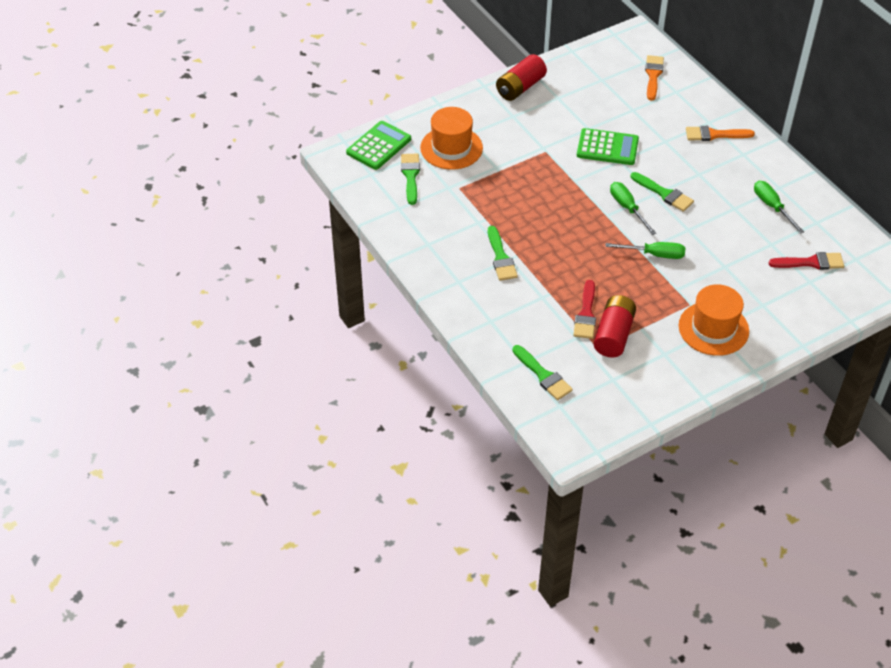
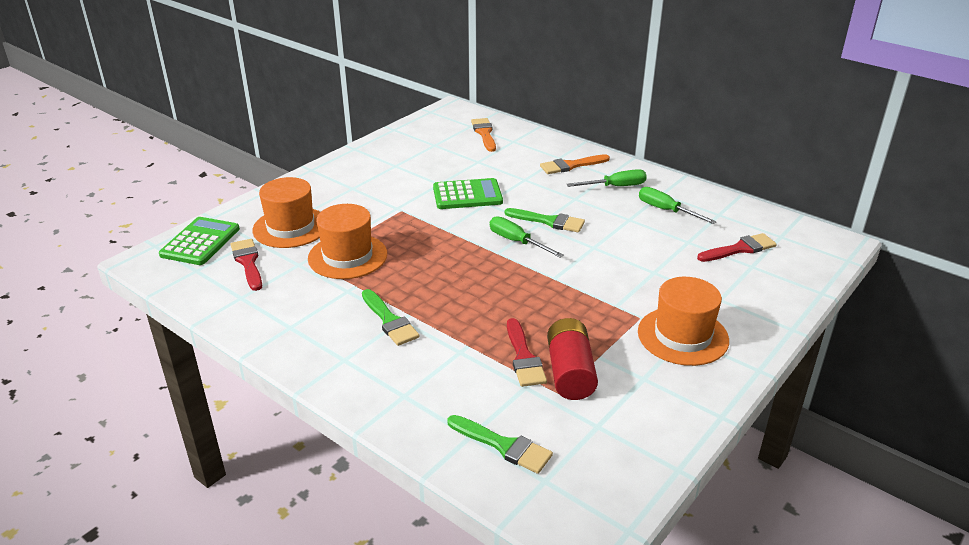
camera: 20 degrees left, 15 degrees down
(410, 176) = (248, 262): green brush -> red brush
(488, 189) = (347, 256): none -> orange hat
(520, 87) = (351, 164): red battery -> none
(654, 254) = (571, 278): green screwdriver -> green screwdriver (615, 187)

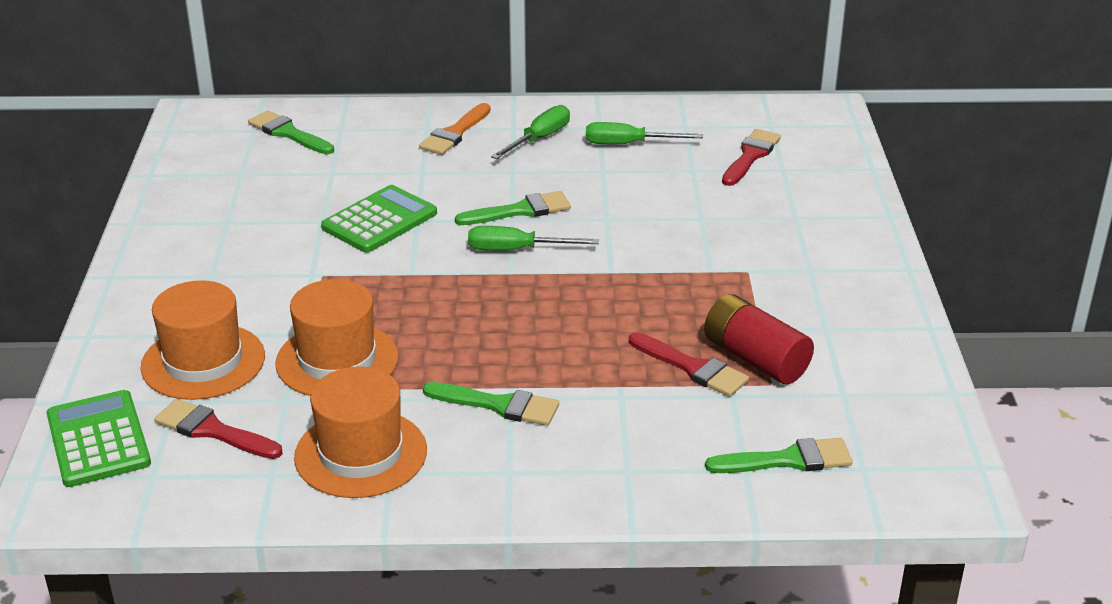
camera: 40 degrees left, 0 degrees up
(484, 133) = (288, 133): orange brush -> green brush
(682, 336) = (808, 270): orange hat -> orange hat (361, 453)

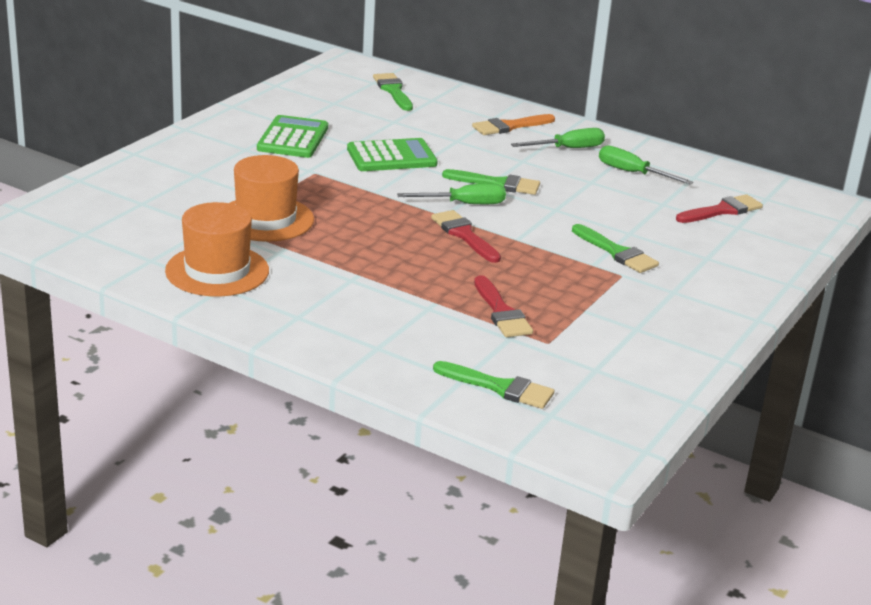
camera: 30 degrees right, 5 degrees down
(98, 440) = (75, 205): green calculator -> green calculator (293, 138)
(203, 362) = (183, 190): orange hat -> none
(213, 431) = (145, 226): red brush -> red brush (464, 235)
(498, 405) = (338, 280): green brush -> green brush (616, 252)
(516, 250) = (464, 204): green screwdriver -> green screwdriver turned 135 degrees clockwise
(755, 359) = (556, 324): red battery -> none

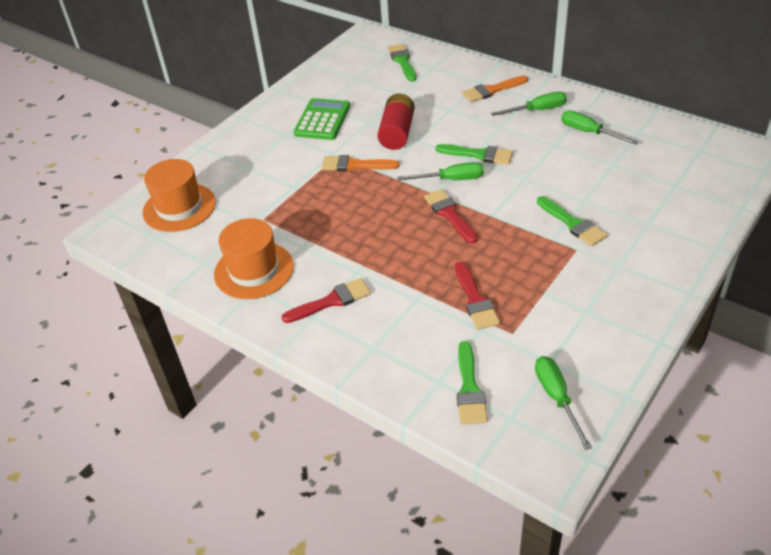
camera: 10 degrees right, 15 degrees up
(266, 219) = (295, 210): orange hat -> orange hat (179, 207)
(339, 183) = (354, 165): none -> orange brush
(391, 157) = (397, 132): green calculator -> red battery
(499, 387) = (469, 388): green brush -> green brush turned 60 degrees clockwise
(604, 399) = (556, 397): none -> green screwdriver
(722, 210) = (662, 168): red brush -> red brush (331, 301)

